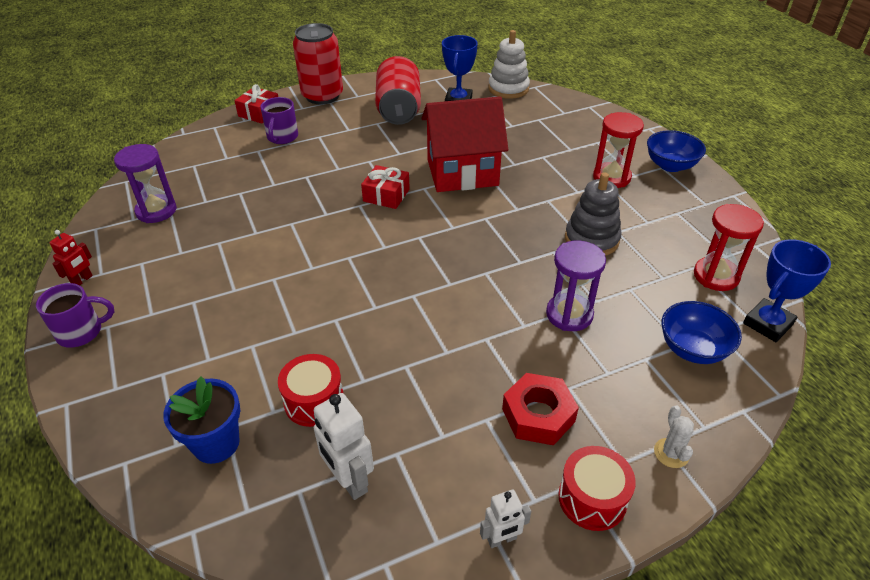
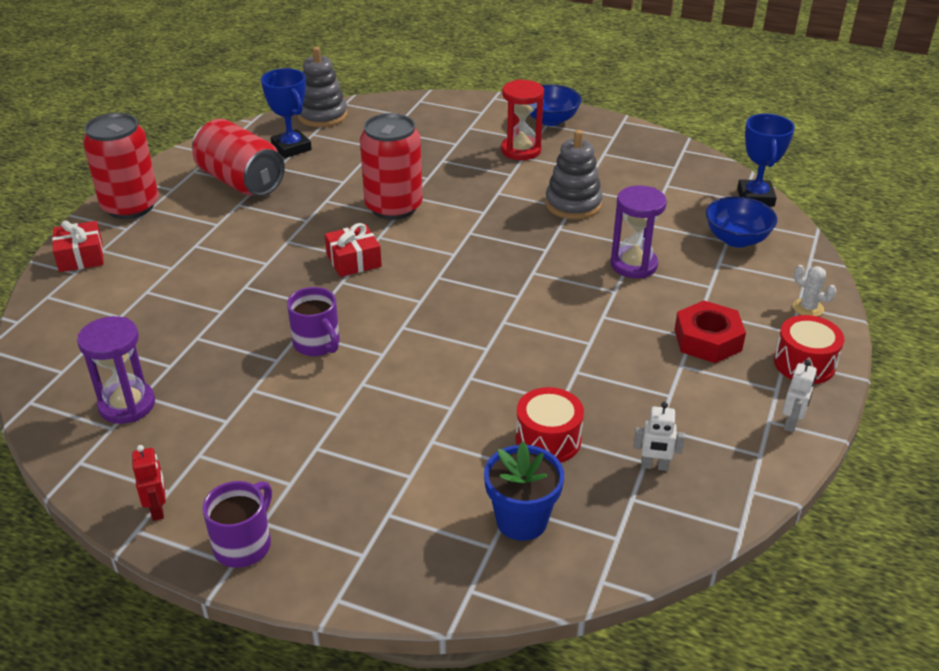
camera: 45 degrees left, 5 degrees down
(282, 137) = (153, 266): purple mug -> purple mug (317, 344)
(349, 481) = (654, 466): white robot -> white robot, size x0.61
(462, 173) = (393, 207): red house -> red can
(508, 89) = (322, 116): white stacking toy -> grey stacking toy
(716, 276) = (687, 184): red hourglass -> none

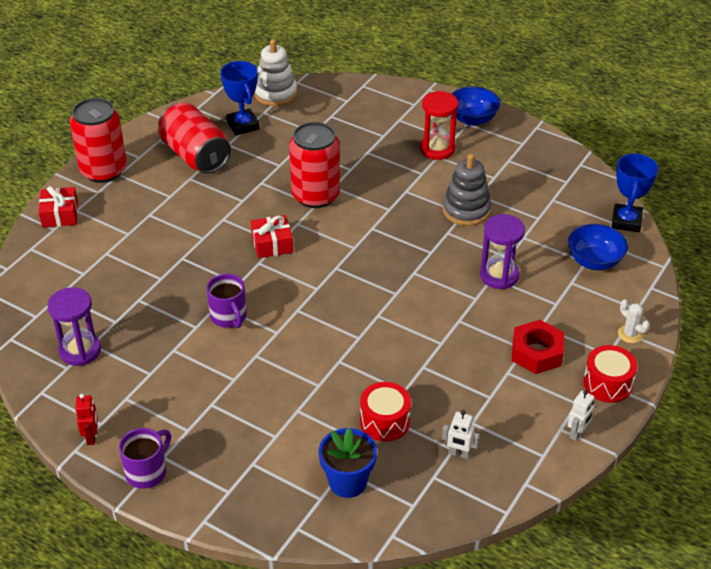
camera: 10 degrees right, 5 degrees up
(322, 116) = (275, 93): grey stacking toy -> white stacking toy

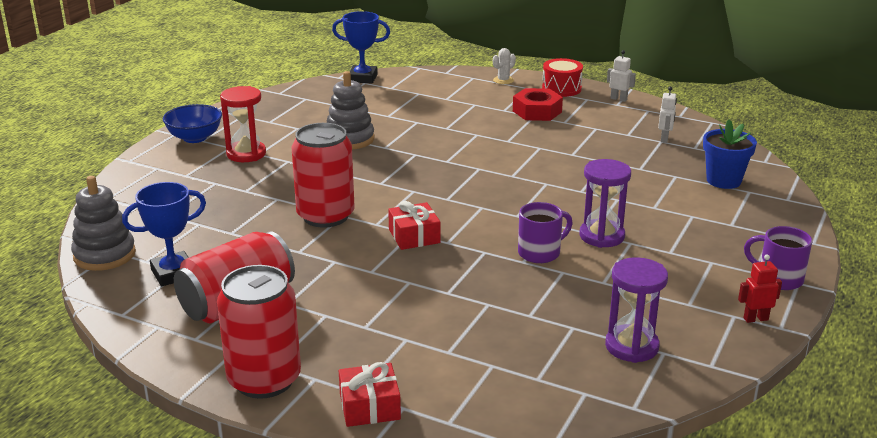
camera: 95 degrees left, 15 degrees down
(275, 93) = (104, 255): white stacking toy -> grey stacking toy
(385, 421) = (646, 168): red drum -> none
(499, 275) = (444, 125): purple hourglass -> purple hourglass (601, 236)
(594, 261) = (417, 90): blue bowl -> none

